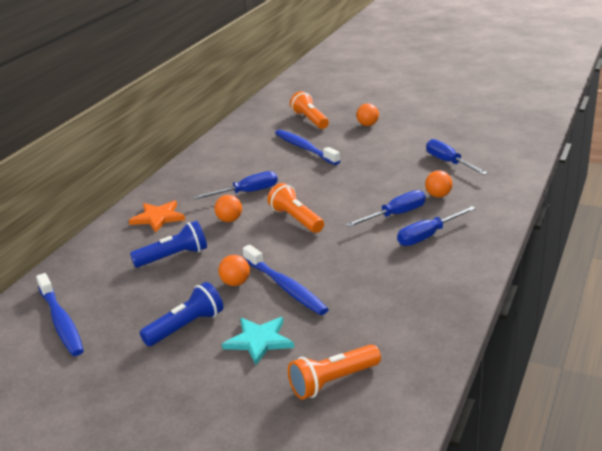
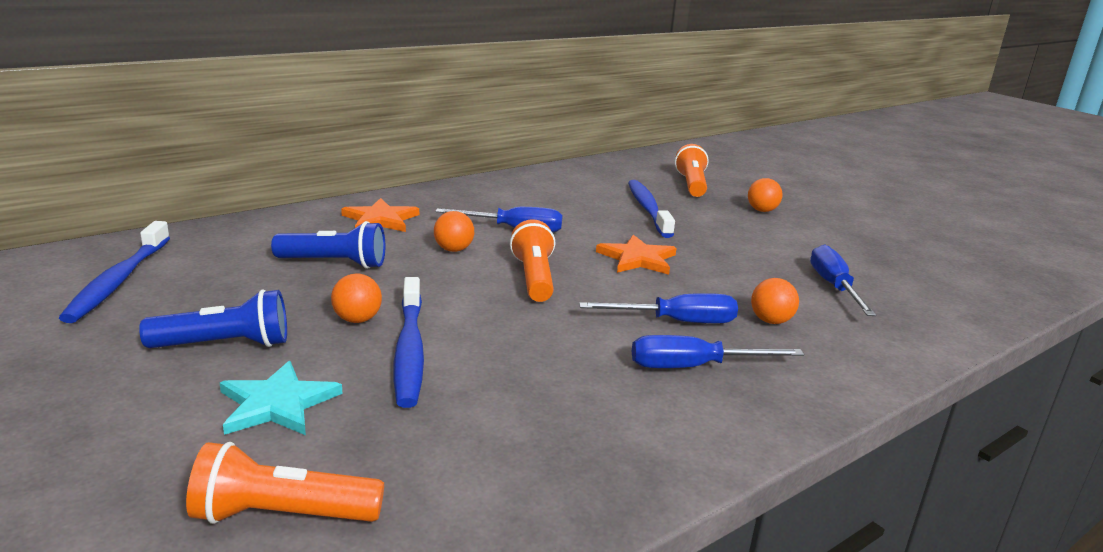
camera: 25 degrees right, 5 degrees down
(336, 185) = (637, 258): none -> orange star

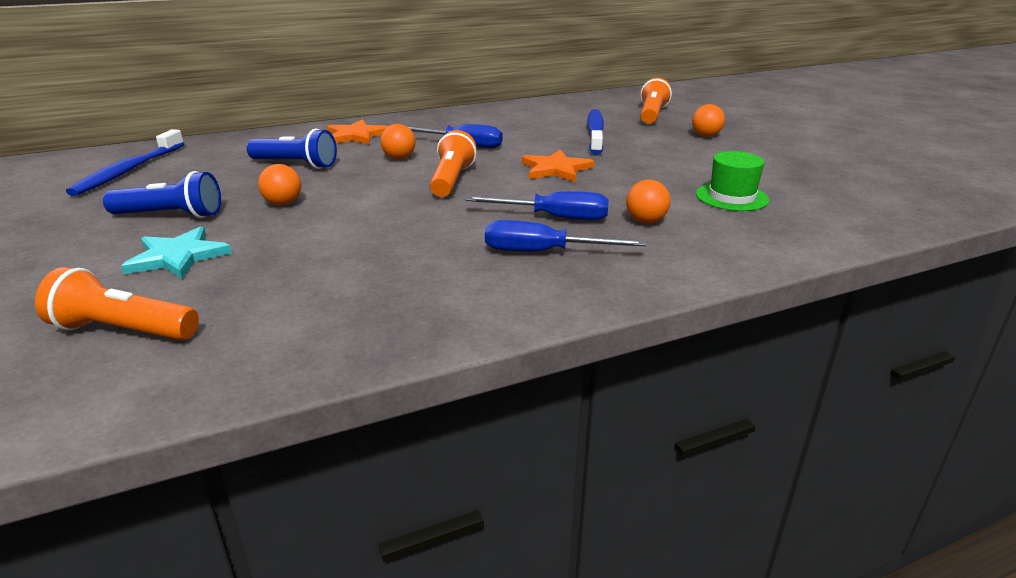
camera: 15 degrees right, 5 degrees up
(409, 350) = (307, 226): blue toothbrush -> none
(834, 287) = (731, 197): blue screwdriver -> green hat

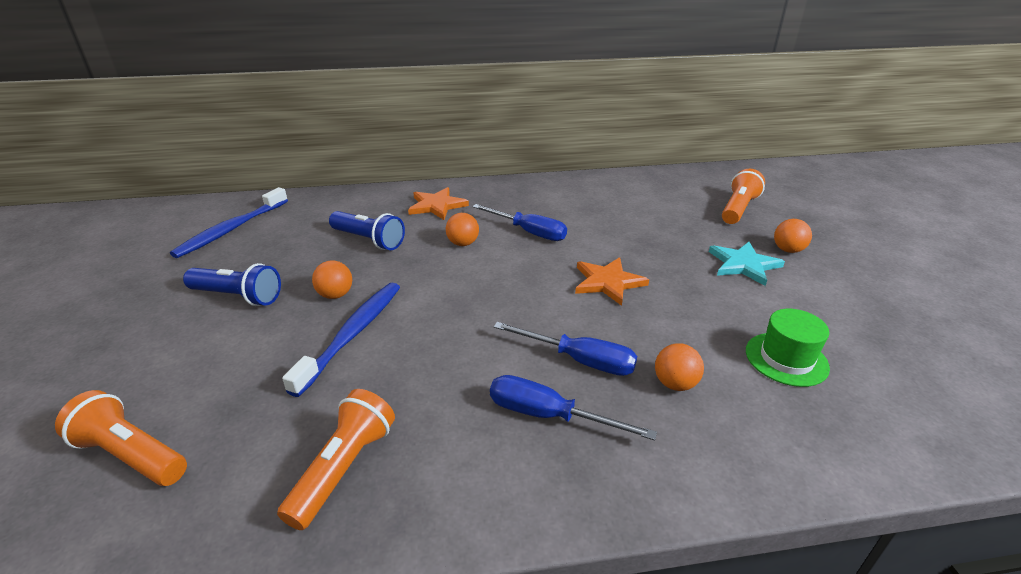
camera: 15 degrees right, 5 degrees up
(178, 256) = (219, 356): turquoise star -> turquoise star (743, 265)
(451, 180) = (499, 284): orange flashlight -> orange flashlight (343, 468)
(595, 133) = (668, 230): blue toothbrush -> blue toothbrush (352, 334)

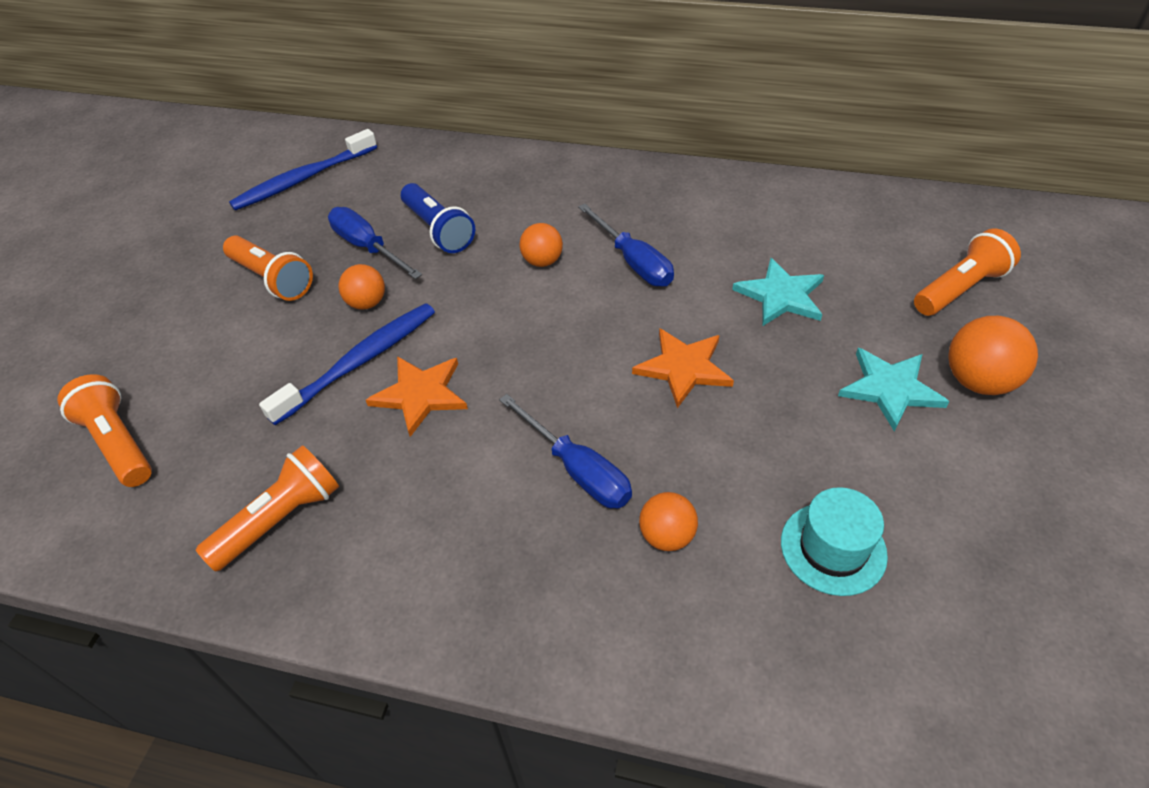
camera: 25 degrees right, 15 degrees up
(238, 296) = (272, 279): blue flashlight -> orange flashlight
(437, 205) = (544, 191): orange star -> orange star (420, 394)
(548, 415) = (501, 528): blue screwdriver -> blue screwdriver (367, 247)
(639, 232) = (781, 296): none -> turquoise star
(786, 359) = (833, 548): green hat -> turquoise hat
(788, 250) = (978, 381): orange ball -> orange ball, size x1.54

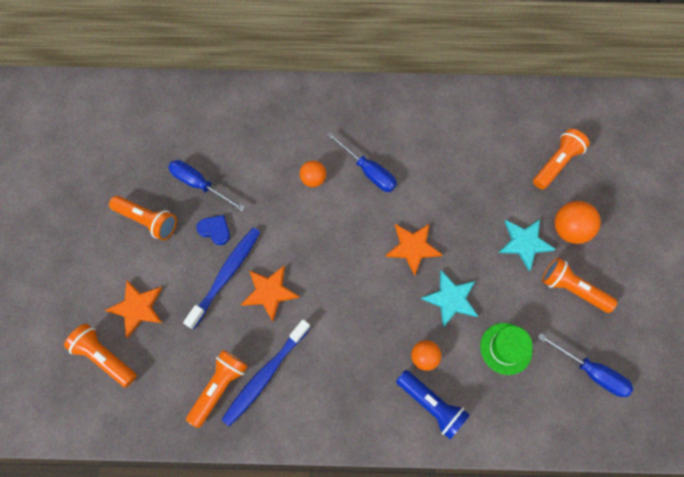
camera: 15 degrees left, 20 degrees up
(203, 384) = (137, 308): none -> orange star
(303, 179) = (134, 130): blue toothbrush -> blue toothbrush (265, 375)
(367, 303) = (215, 230): orange ball -> blue heart
(438, 230) = (240, 163): blue flashlight -> blue flashlight (431, 405)
(577, 470) = (370, 326): blue screwdriver -> blue screwdriver (591, 372)
(781, 296) = (458, 185): turquoise star -> turquoise star (451, 299)
(833, 548) = (506, 348): turquoise hat -> green hat
(979, 472) = (572, 289): none -> orange flashlight

